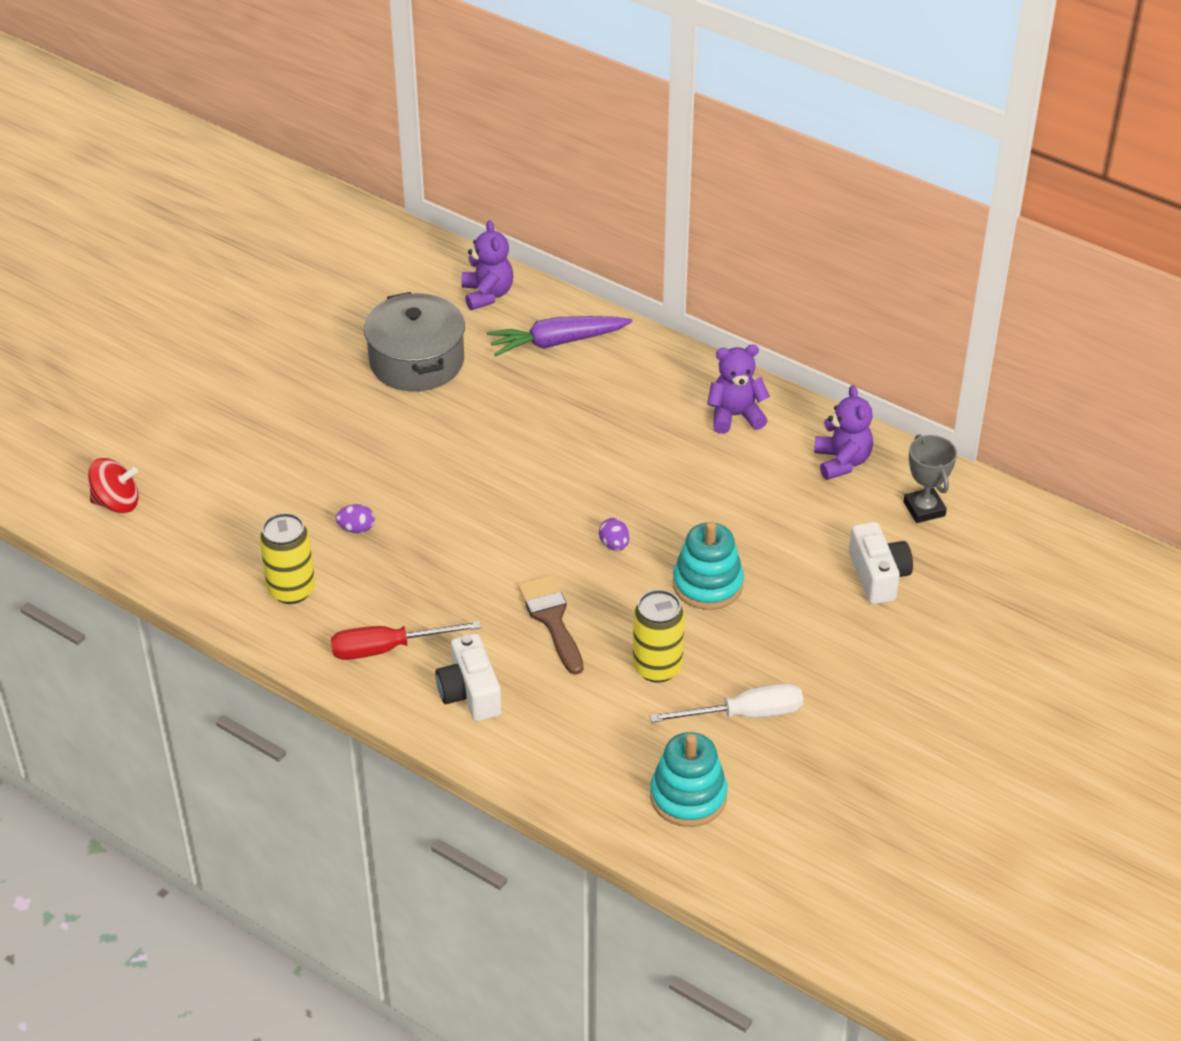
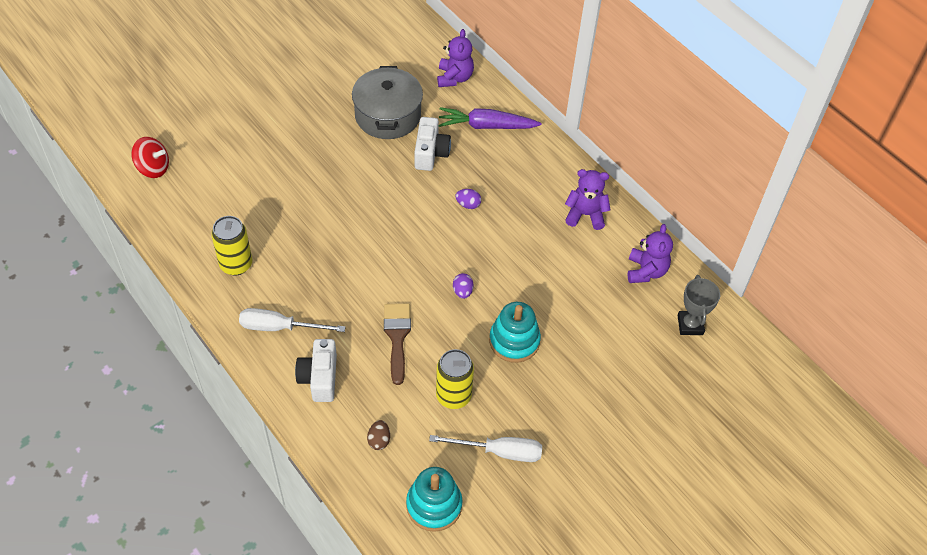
camera: 15 degrees right, 10 degrees up
(356, 529) = (297, 230): purple egg -> purple egg (468, 204)
(387, 648) = (279, 327): red screwdriver -> white screwdriver
(582, 743) = (379, 440): none -> brown egg
(878, 576) = (636, 369): white camera -> white camera (430, 153)

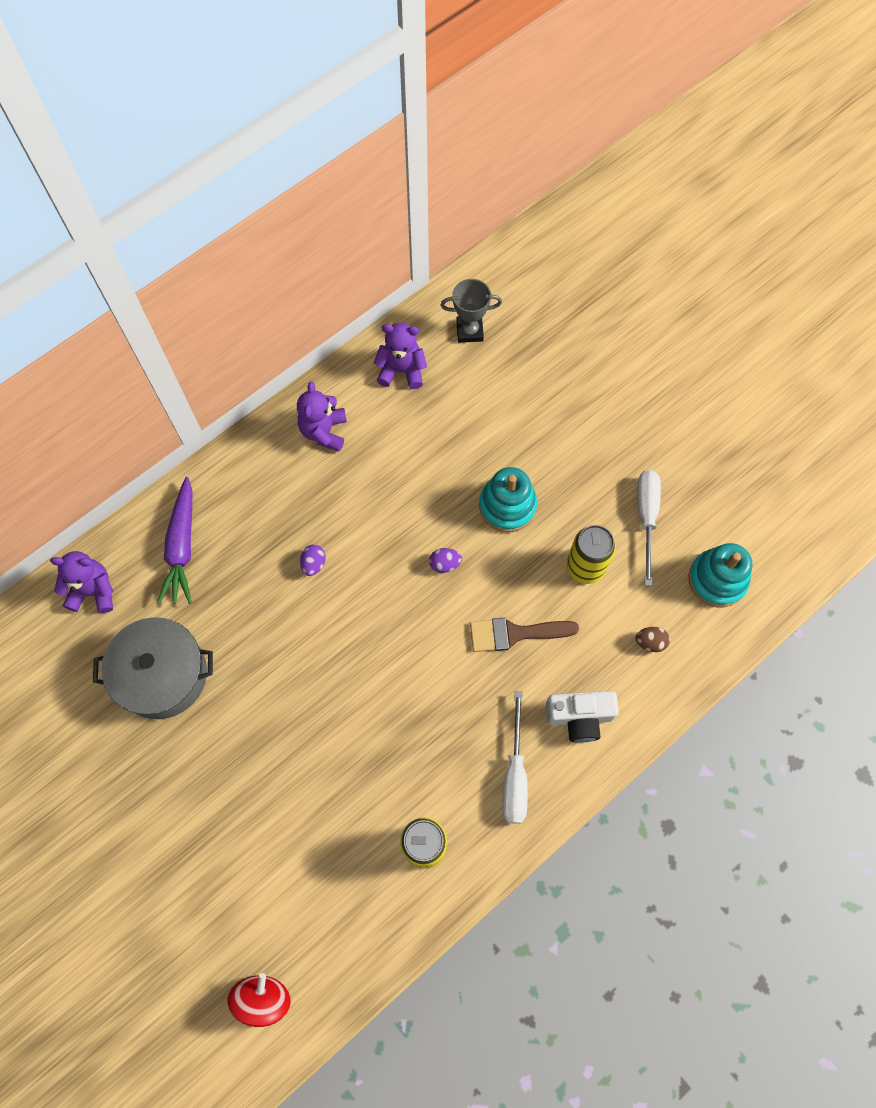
camera: 90 degrees left, 15 degrees up
(430, 153) = (229, 614): white camera -> none

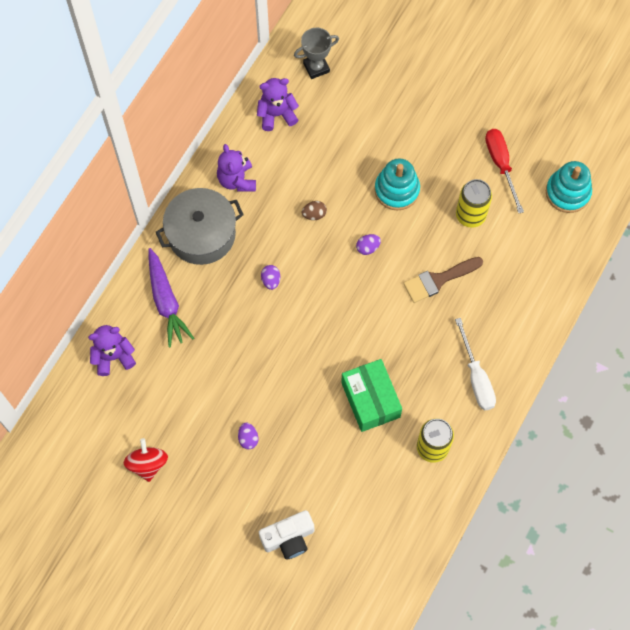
camera: 20 degrees left, 0 degrees up
(162, 675) = (193, 398): grey pot -> grey pot (201, 234)
(205, 750) = (248, 438): none -> purple egg
(263, 998) = (361, 587): red spinning top -> red spinning top (147, 464)
(372, 755) = (370, 400): none -> green box
(579, 717) = (506, 322): white camera -> white camera (288, 538)
(646, 517) = (501, 165): white screwdriver -> red screwdriver
(650, 642) = (536, 253): brown egg -> brown egg (314, 214)

